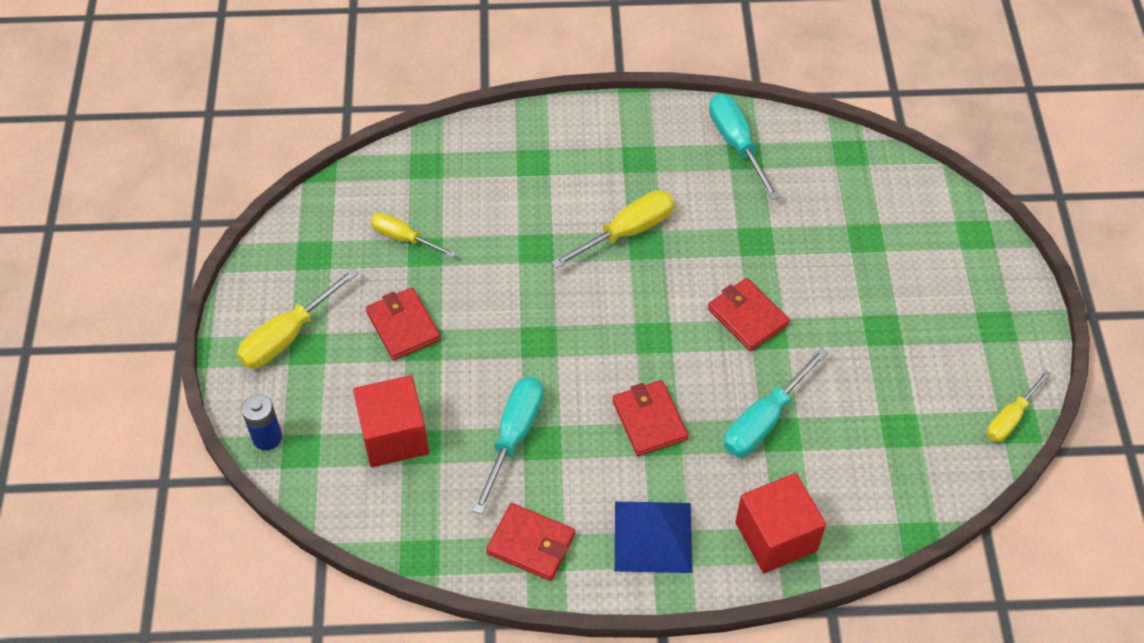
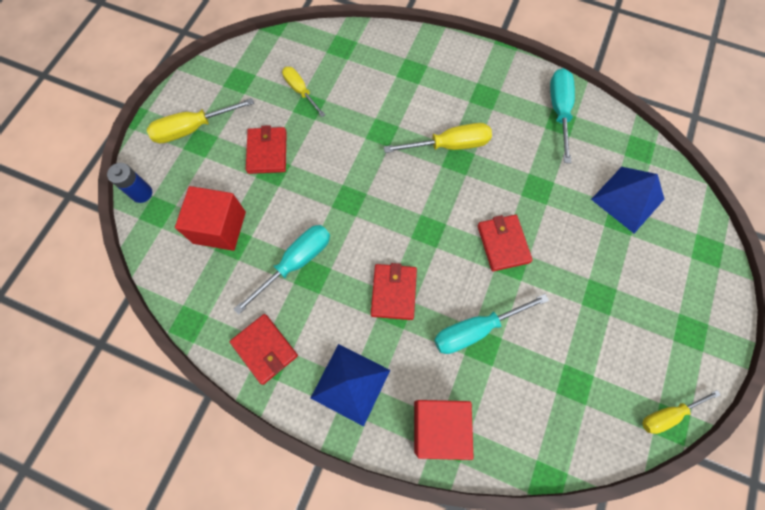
camera: 25 degrees right, 15 degrees up
(862, 213) = (627, 199): none -> blue pyramid

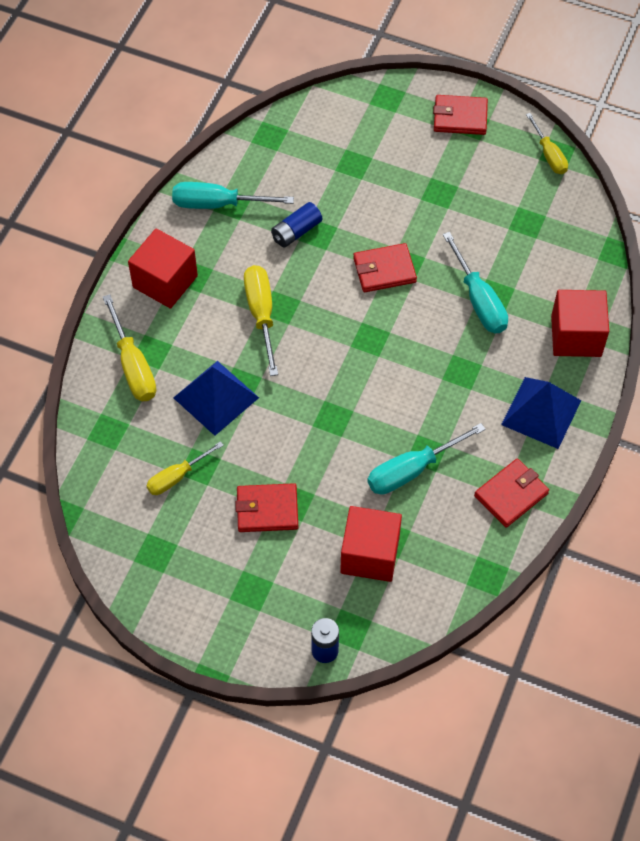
camera: 90 degrees left, 10 degrees down
(193, 128) = (230, 601): yellow screwdriver -> yellow screwdriver (133, 365)
(295, 263) = (412, 470): turquoise screwdriver -> turquoise screwdriver turned 75 degrees counterclockwise
(393, 292) = (443, 373): red wallet -> red wallet (460, 117)
(477, 77) = (165, 281): none -> red cube
(537, 171) = (296, 232): none -> blue battery
(627, 199) = (330, 155): blue pyramid -> blue pyramid (215, 397)

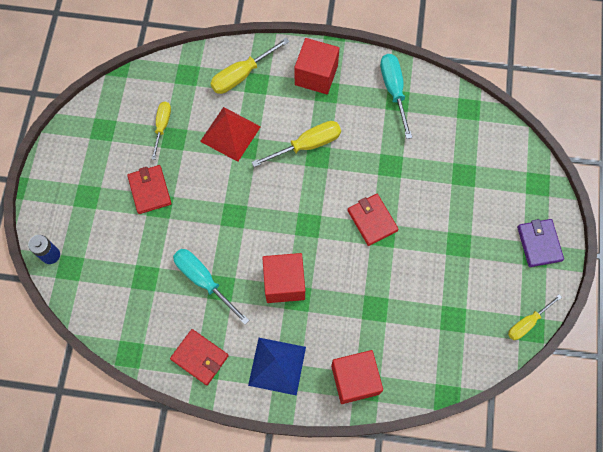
camera: 75 degrees right, 10 degrees up
(177, 477) = (162, 126): yellow screwdriver -> yellow screwdriver turned 60 degrees clockwise
(215, 397) = (230, 133): blue pyramid -> red pyramid
(296, 232) = (387, 150): blue battery -> none
(370, 554) = (129, 267): red cube -> red cube (284, 283)
(460, 117) = (539, 243): red wallet -> purple wallet
(479, 300) = (366, 296): turquoise screwdriver -> none

